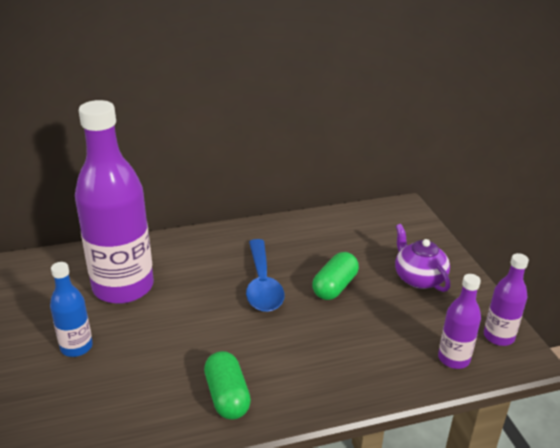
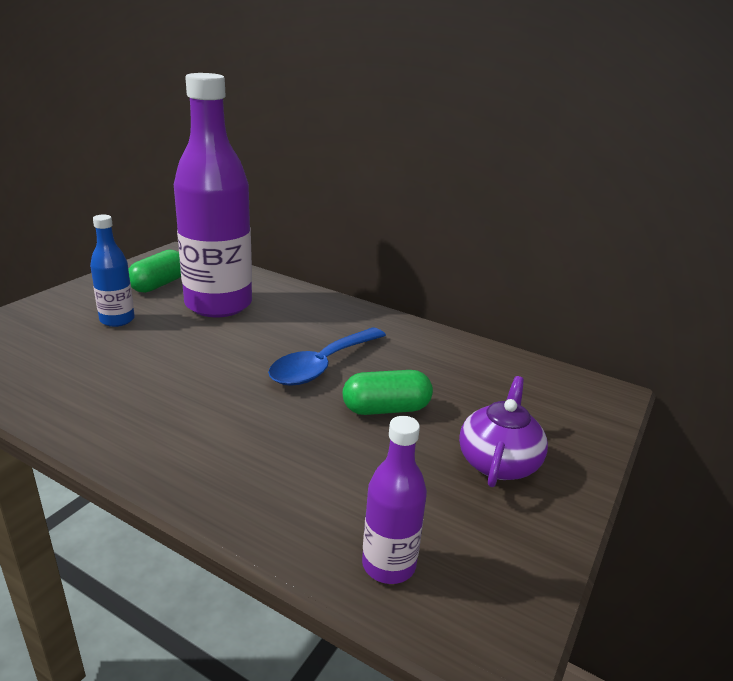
camera: 45 degrees right, 5 degrees down
(227, 396) = (130, 420): green capsule -> green capsule (159, 284)
(498, 336) = (496, 592): purple bottle -> none

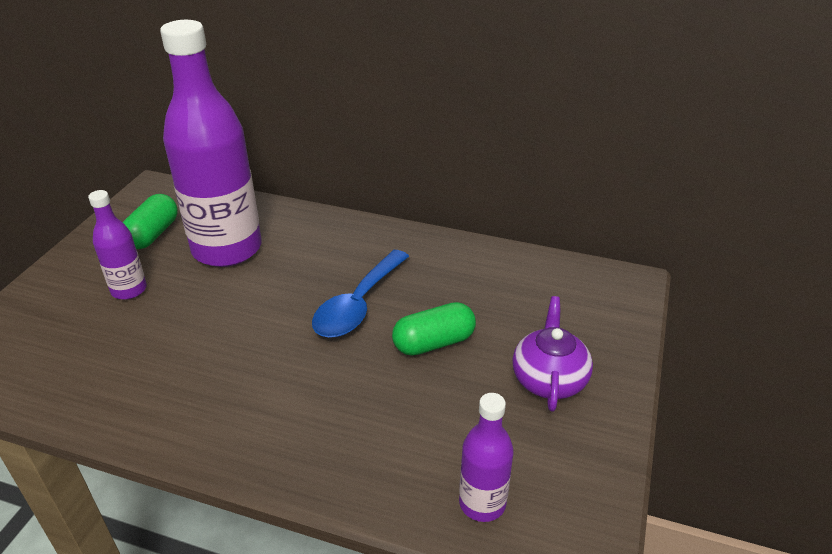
camera: 10 degrees left, 10 degrees up
(117, 320) = (129, 290): blue bottle -> purple bottle

